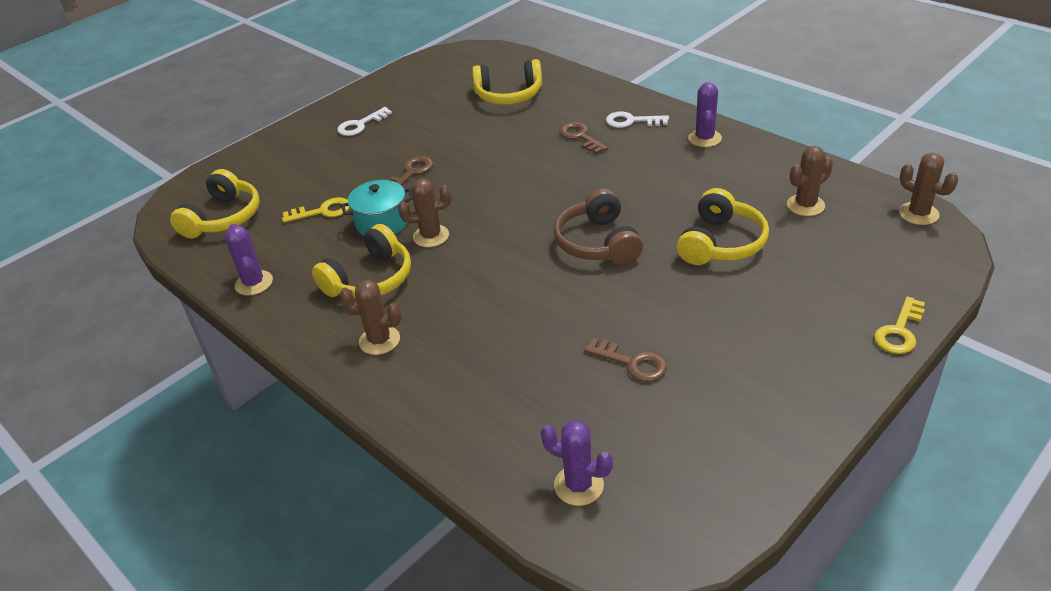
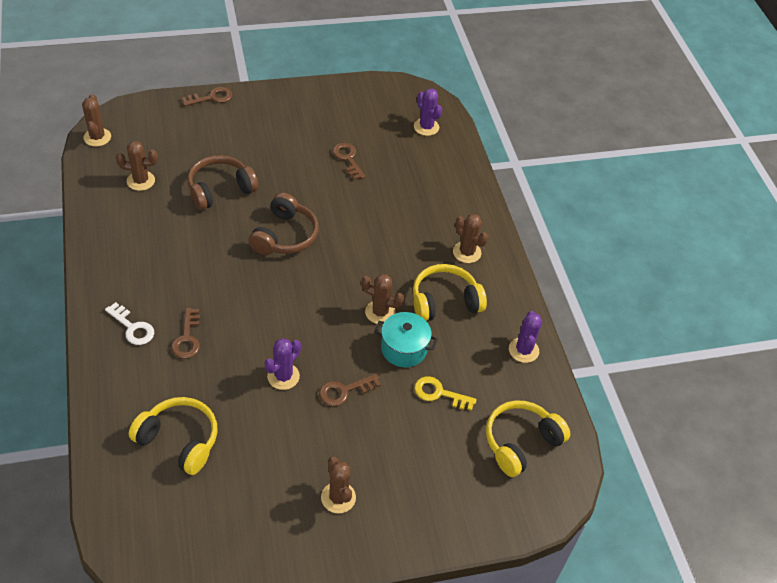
camera: 155 degrees left, 10 degrees up
(361, 125) = (338, 497): white key -> brown cactus
(704, 138) = (112, 272): purple cactus -> purple cactus (283, 376)
(721, 243) = (220, 189): yellow headphones -> brown headphones
(899, 331) = (211, 97): yellow key -> brown key

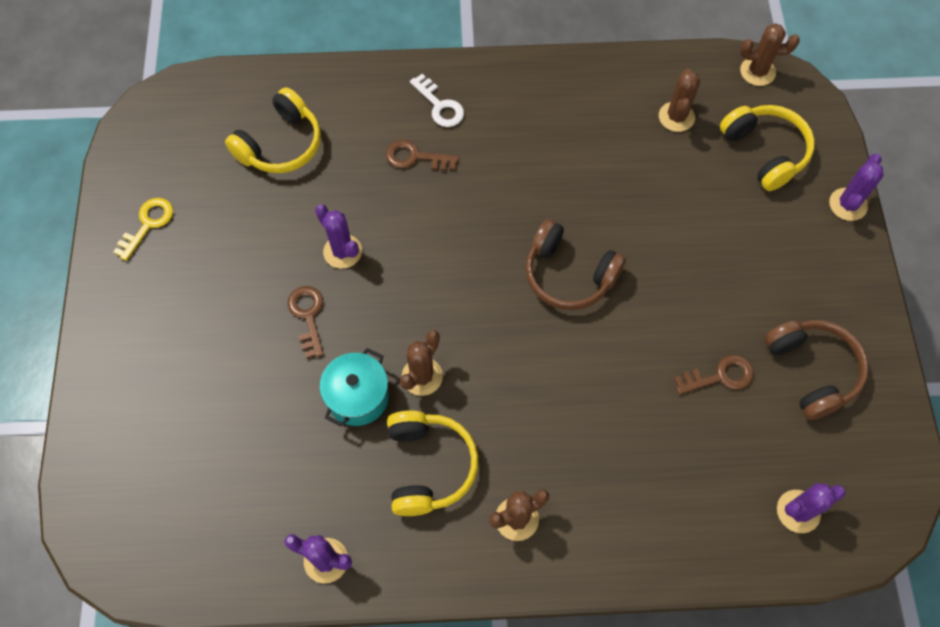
camera: 105 degrees right, 15 degrees up
(132, 327) = (440, 105): white key -> white key turned 90 degrees counterclockwise
(211, 97) = (847, 204): brown key -> purple cactus
(220, 189) = (658, 204): brown headphones -> brown headphones (812, 371)
(338, 497) = (169, 291): brown cactus -> none
(439, 393) = (280, 429): yellow key -> yellow key (148, 224)
(520, 442) = (184, 517): yellow headphones -> yellow headphones (765, 152)

